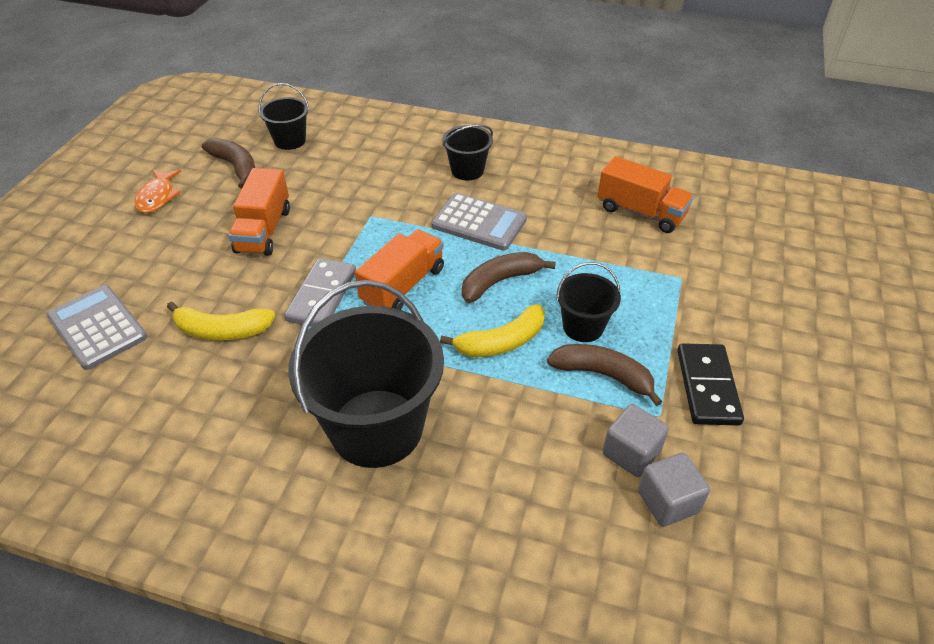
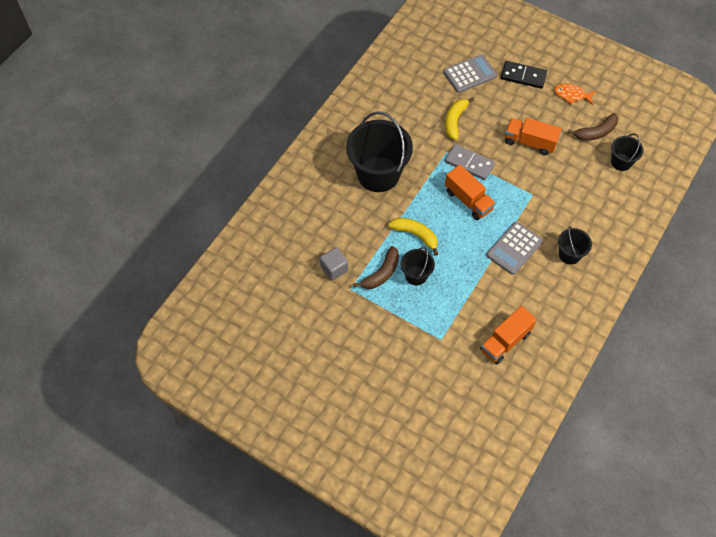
camera: 105 degrees right, 15 degrees up
(500, 281) = (460, 246): brown banana -> none
(501, 342) = (415, 235): yellow banana -> yellow banana turned 135 degrees clockwise
(668, 501) = (306, 274): grey cube -> none
(707, 386) = (361, 317): black domino -> black domino (523, 76)

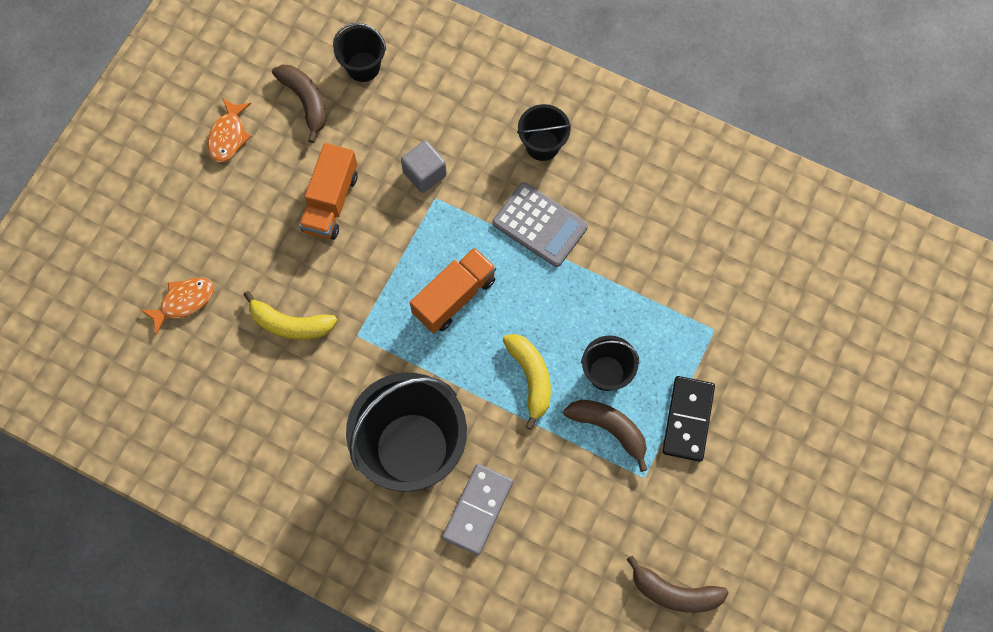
camera: 95 degrees left, 10 degrees up
(281, 297) = (674, 592): none -> brown banana
(334, 269) = (610, 508): grey cube -> grey cube (424, 173)
(415, 235) = (530, 378): yellow banana -> yellow banana turned 135 degrees clockwise
(469, 163) = (380, 297): grey domino -> grey domino (478, 510)
(470, 74) = (183, 302): grey calculator -> orange fish
(505, 341) = (703, 236): orange truck -> none
(523, 76) = (187, 213): black domino -> black domino (687, 419)

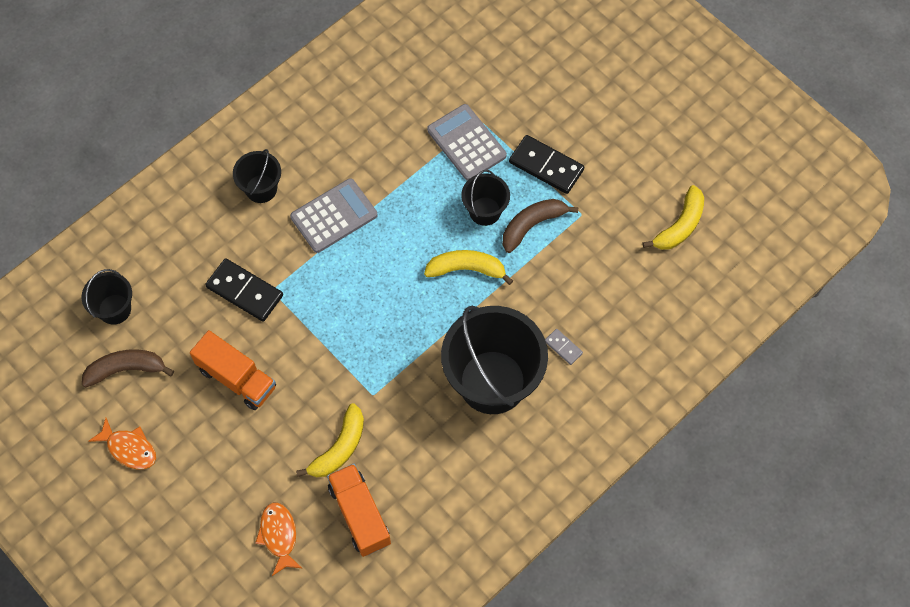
camera: 70 degrees left, 5 degrees down
(424, 173) = (245, 291): grey cube -> black domino
(454, 297) = (370, 304): orange truck -> orange truck (360, 515)
(478, 510) = (563, 347): grey domino -> grey domino, size x0.51
(674, 592) = (680, 226): brown banana -> yellow banana
(680, 326) = (466, 143): none -> grey calculator

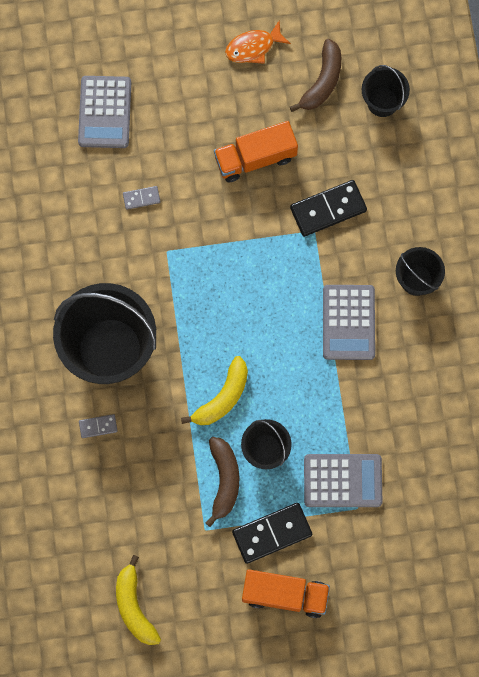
camera: 125 degrees right, 10 degrees up
(279, 536) = (104, 112): orange fish -> grey calculator
(339, 448) = (141, 198): yellow banana -> grey domino
(360, 515) = (77, 179): orange truck -> orange truck (285, 594)

